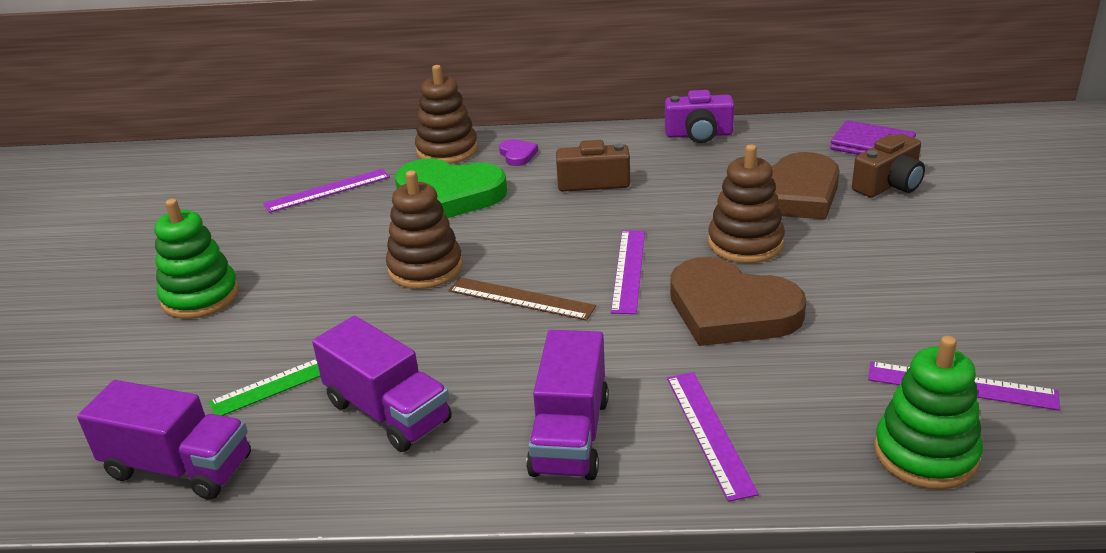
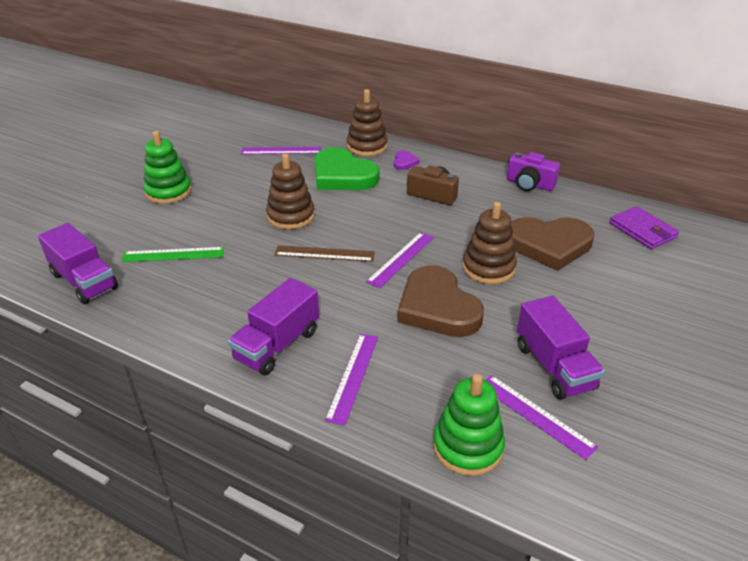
camera: 25 degrees right, 5 degrees up
(388, 412) = (200, 292): purple truck -> purple truck (554, 366)
(521, 299) = (324, 254): brown ruler -> brown ruler turned 45 degrees counterclockwise
(889, 185) = (626, 262): brown camera -> none

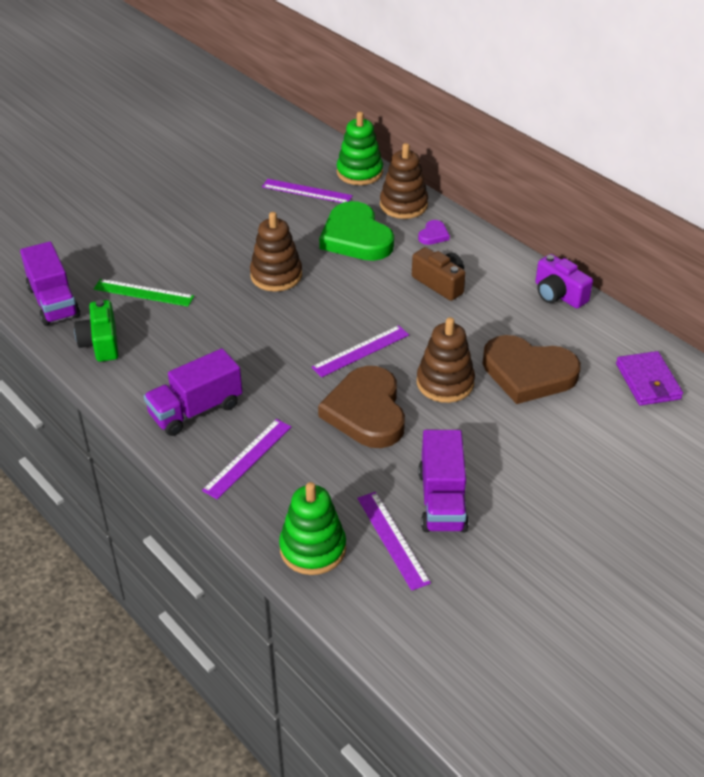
camera: 20 degrees right, 5 degrees up
(150, 307) = (101, 343): none -> green camera
(168, 192) = (168, 219): green stacking toy -> green stacking toy (359, 172)
(324, 254) = (288, 326): brown ruler -> none

